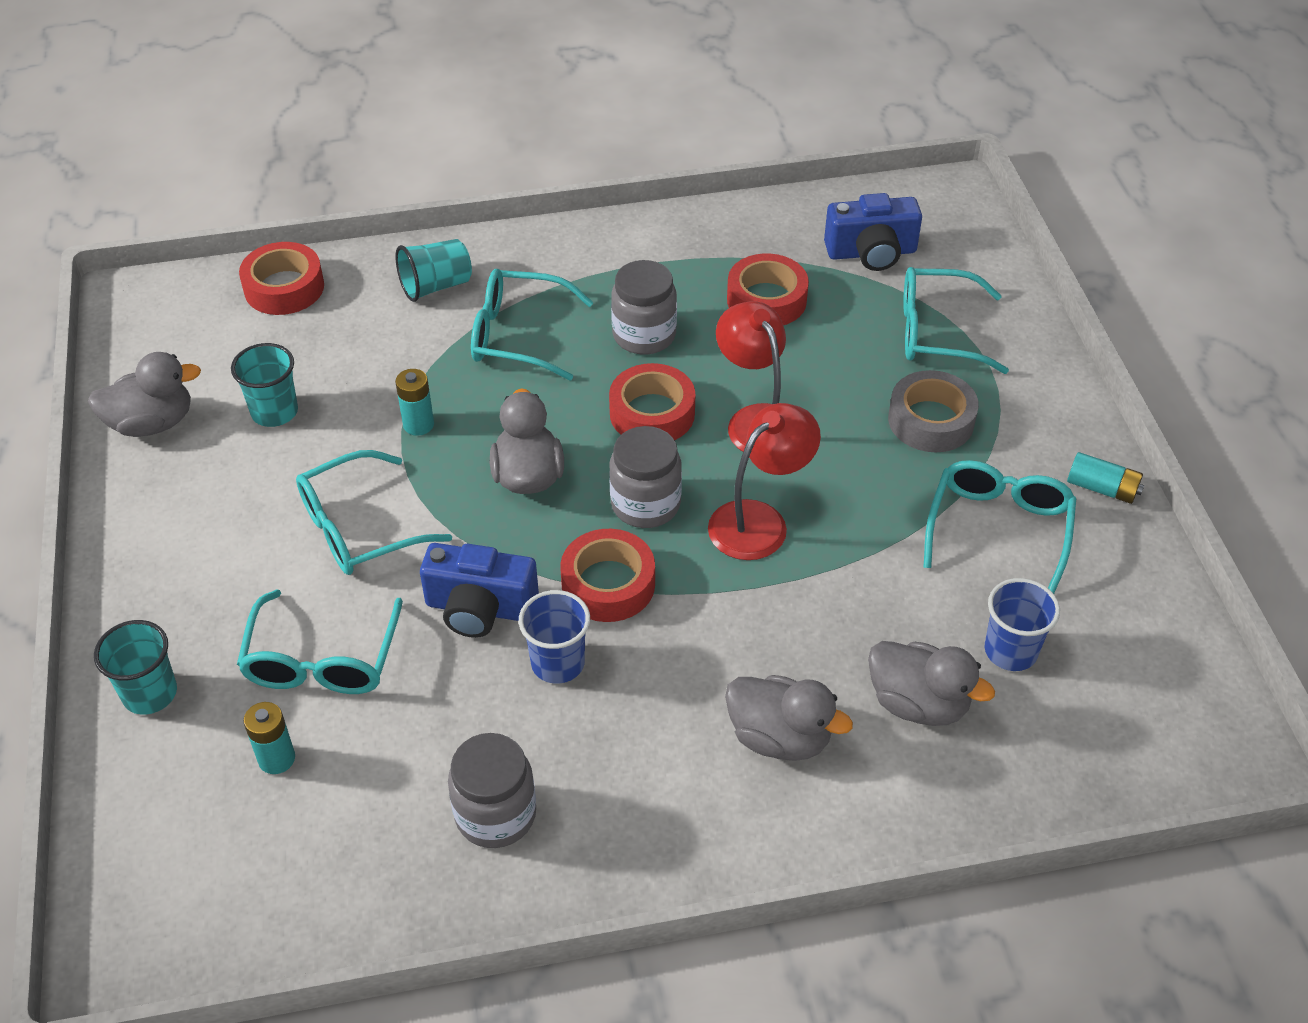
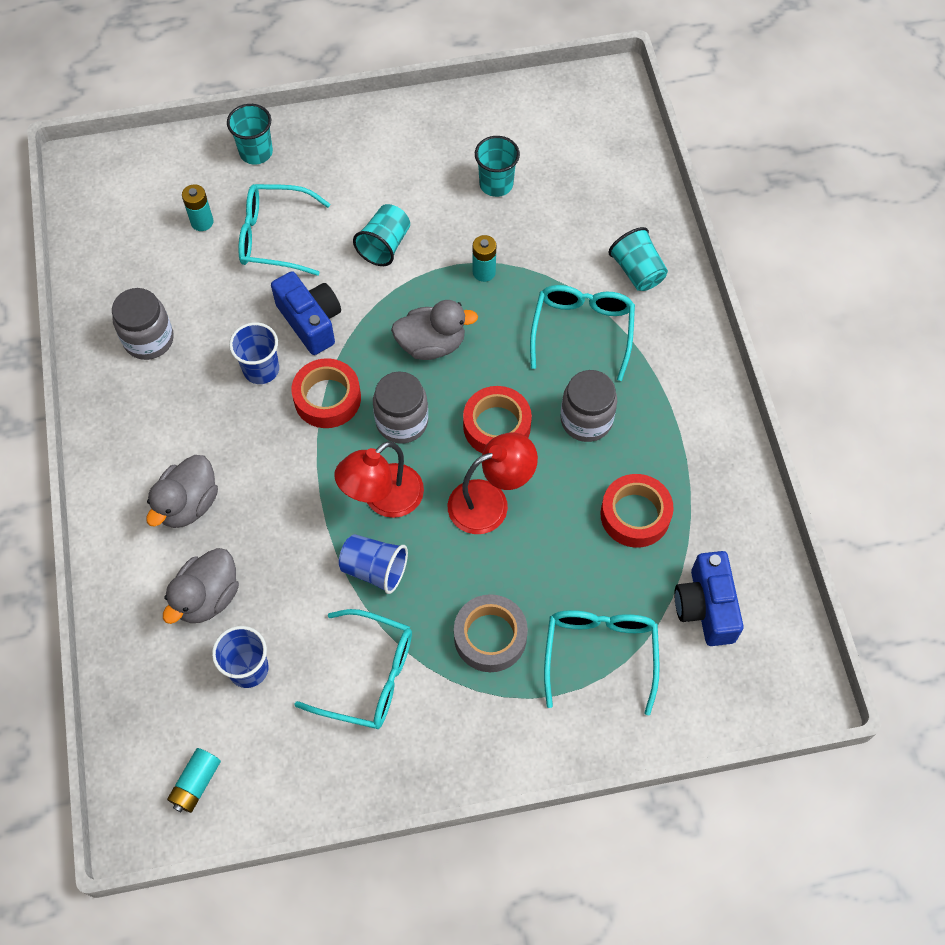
camera: 90 degrees right, 15 degrees up
(152, 423) = (484, 116): grey duck -> none
(284, 288) = (629, 173): red tape -> none
(358, 528) = (384, 245): turquoise glasses -> turquoise cup
(480, 608) = (310, 321): blue camera -> blue camera turned 135 degrees clockwise
(759, 520) = (383, 499): red lamp -> red lamp turned 90 degrees clockwise
(858, 527) = (374, 569): none -> blue cup
(1102, 488) = (411, 768): turquoise battery -> turquoise battery (196, 783)

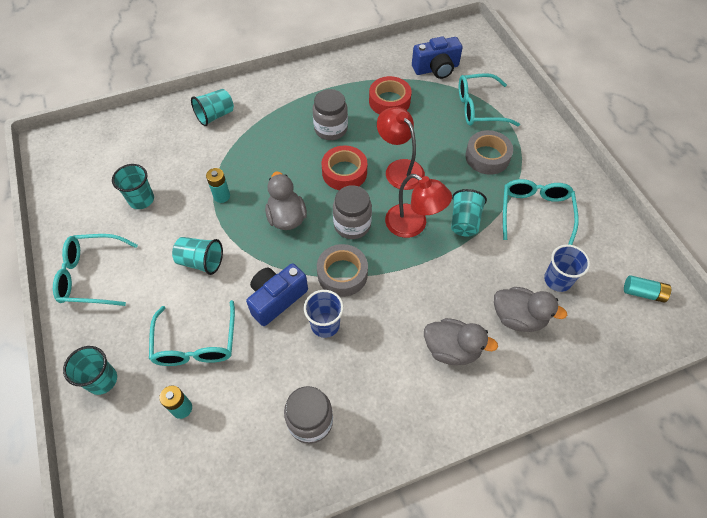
camera: 100 degrees left, 5 degrees down
(327, 398) = (342, 274): red tape -> grey tape
(374, 569) = (464, 221): blue cup -> turquoise cup
(582, 330) = (264, 138): turquoise glasses -> turquoise glasses (91, 275)

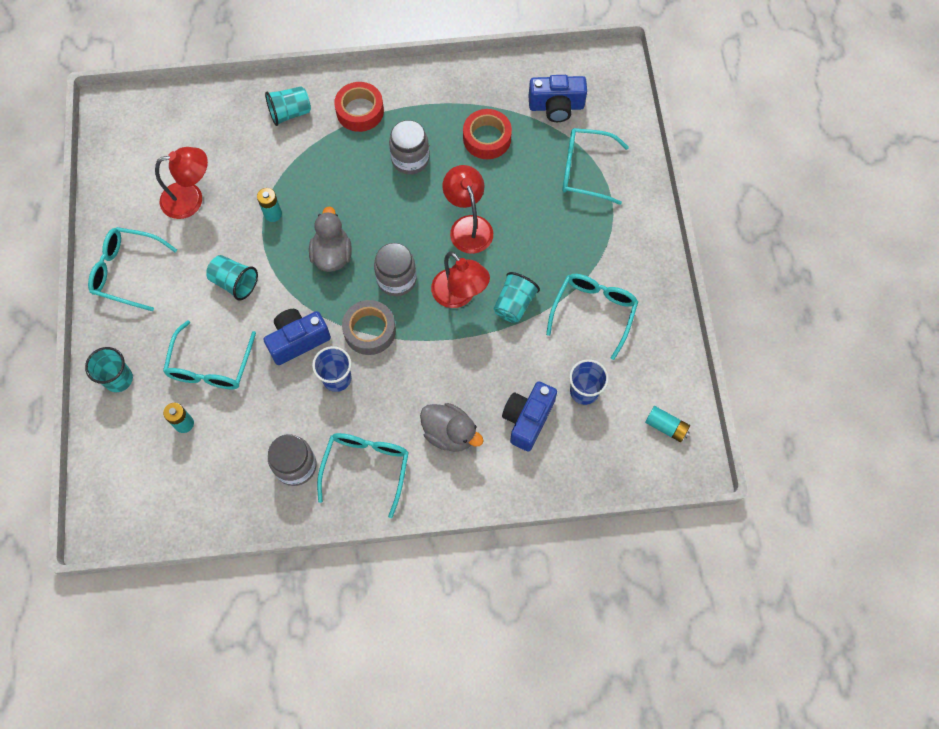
camera: 15 degrees right, 10 degrees up
(141, 199) = (191, 199): turquoise cup -> red lamp
(344, 172) = (408, 216): red tape -> red tape (360, 111)
(382, 404) = (366, 467): none -> turquoise glasses
(487, 157) = (569, 234): grey tape -> none
(518, 317) = (527, 419): grey duck -> blue camera

